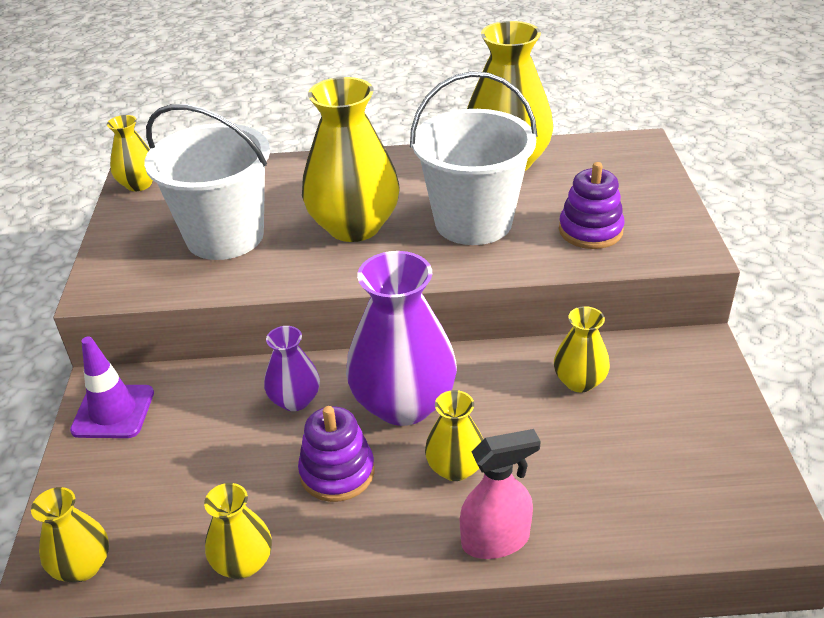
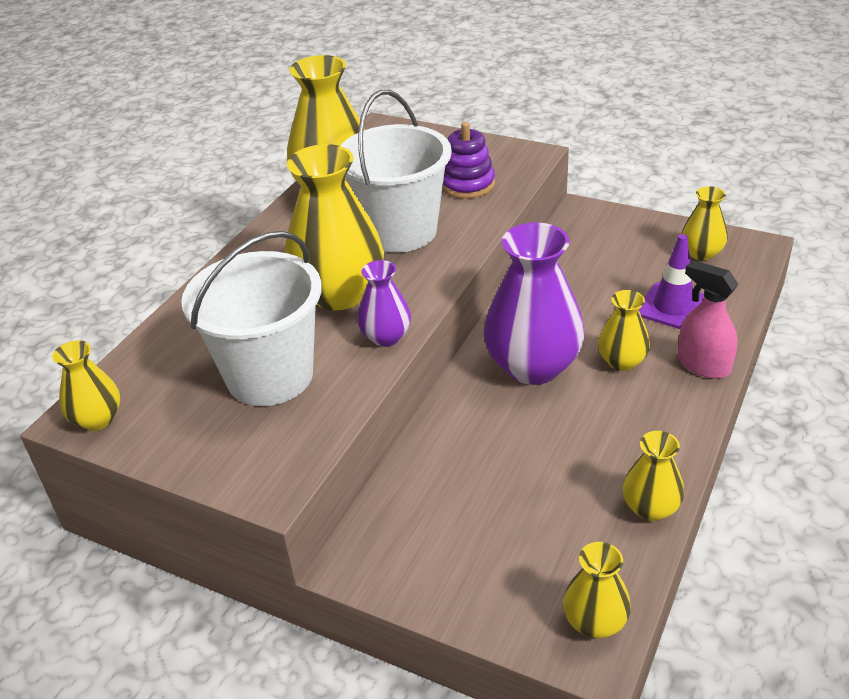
camera: 60 degrees left, 0 degrees up
(113, 411) = (398, 560): purple traffic cone -> purple traffic cone (673, 307)
(295, 400) = (480, 428): purple vase -> purple vase (386, 337)
(337, 472) = (585, 426): purple stacking toy -> none
(496, 540) = (703, 365): pink spray bottle -> pink spray bottle turned 60 degrees counterclockwise
(579, 381) = (575, 273): yellow vase -> yellow vase (701, 253)

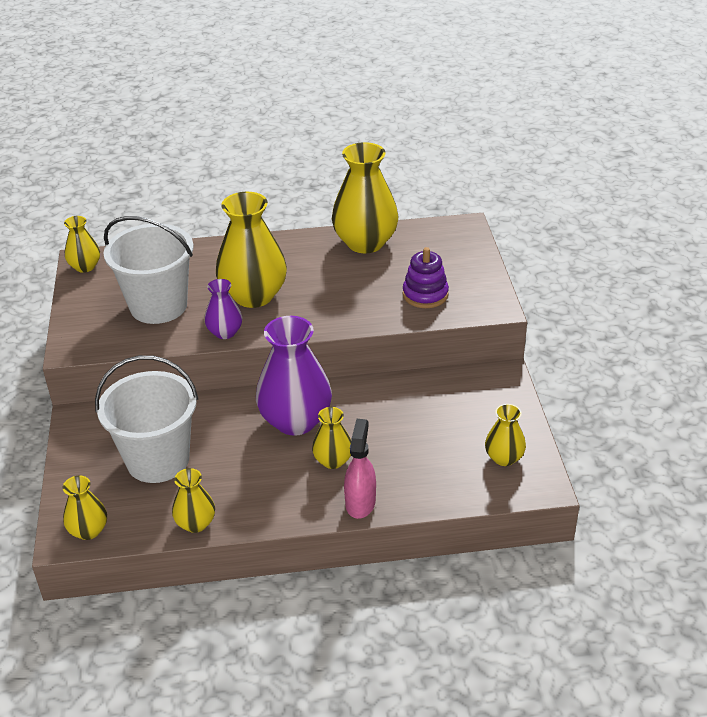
camera: 55 degrees right, 0 degrees up
(400, 231) = (341, 290): white bucket -> white bucket (158, 460)
(673, 307) = (418, 465): purple traffic cone -> none

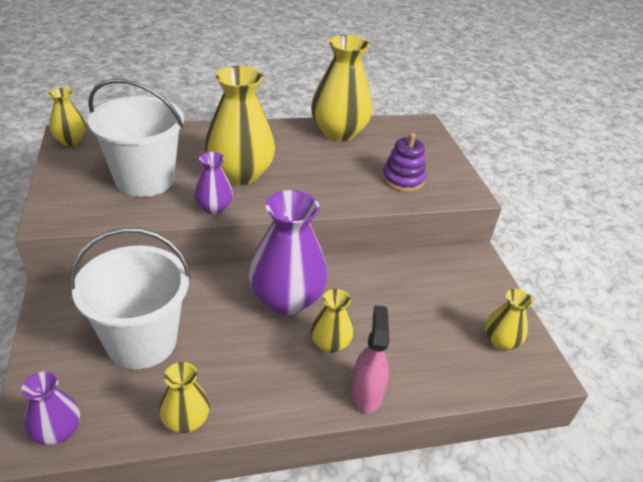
camera: 10 degrees left, 0 degrees up
(88, 530) = (57, 431): yellow vase -> purple vase

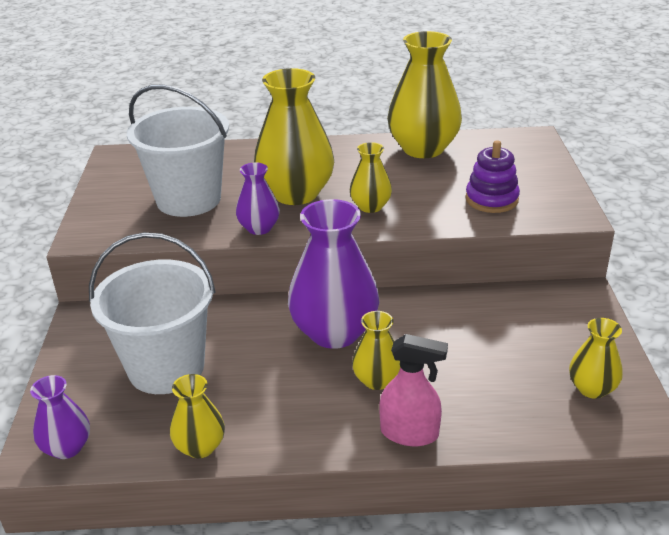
camera: 15 degrees right, 5 degrees down
(71, 141) = (117, 161): yellow vase -> yellow vase (370, 206)
(366, 393) = (409, 433): pink spray bottle -> pink spray bottle turned 90 degrees clockwise

